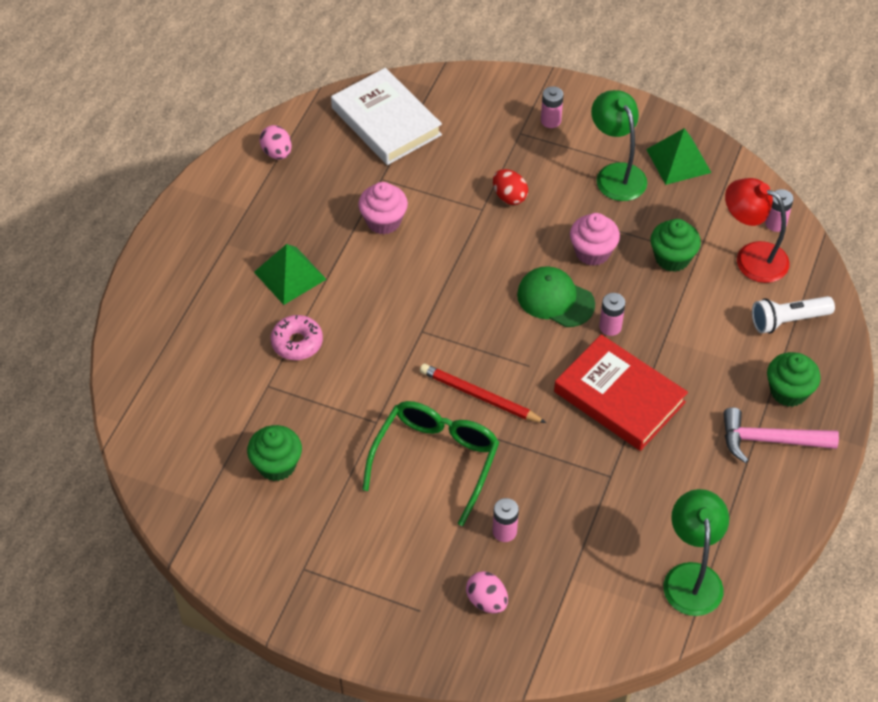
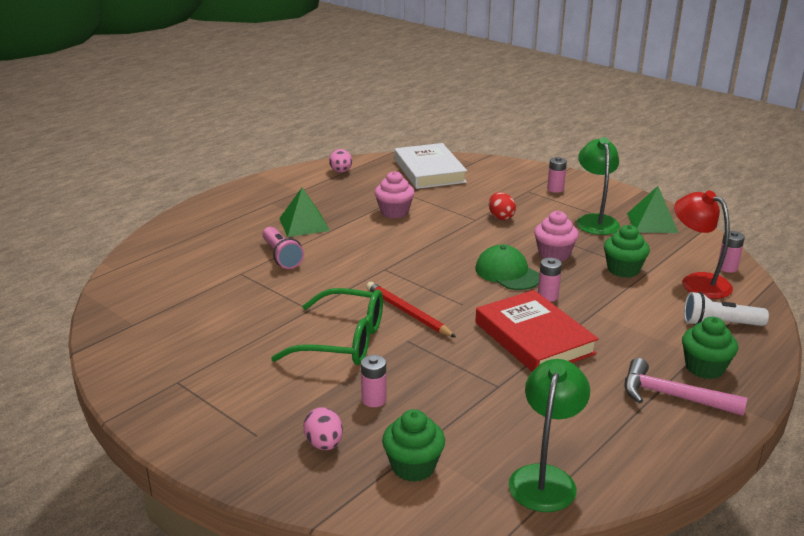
camera: 20 degrees right, 25 degrees down
(276, 465) = (209, 316): green cupcake -> green cupcake (413, 466)
(297, 343) = (281, 256): pink donut -> pink flashlight
(436, 459) = (344, 341): green glasses -> green glasses turned 60 degrees clockwise

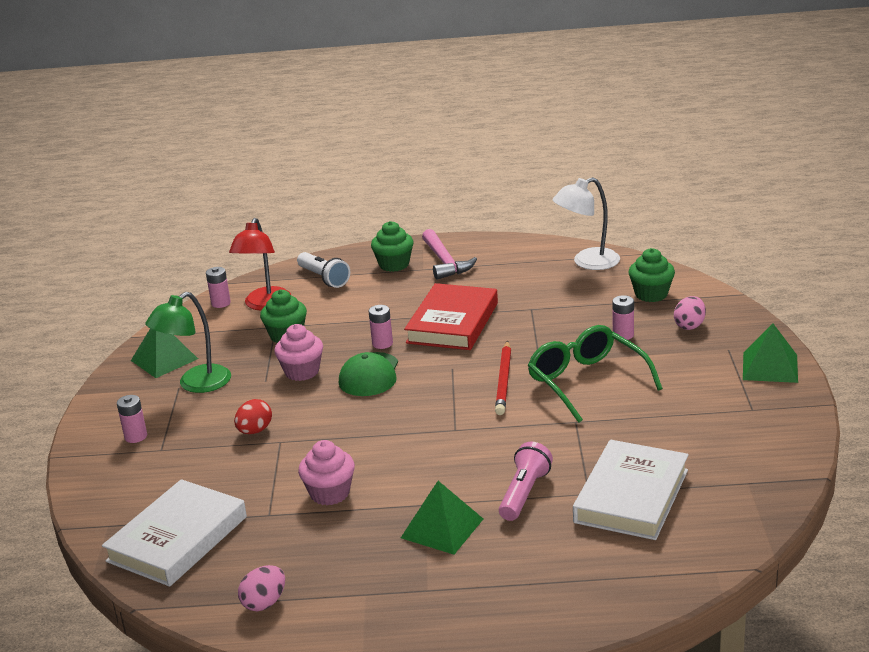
camera: 130 degrees left, 0 degrees up
(195, 433) = (770, 367): none -> green pyramid
(209, 282) = (631, 496): none -> white book
(545, 478) = (587, 262): green lamp -> white lamp

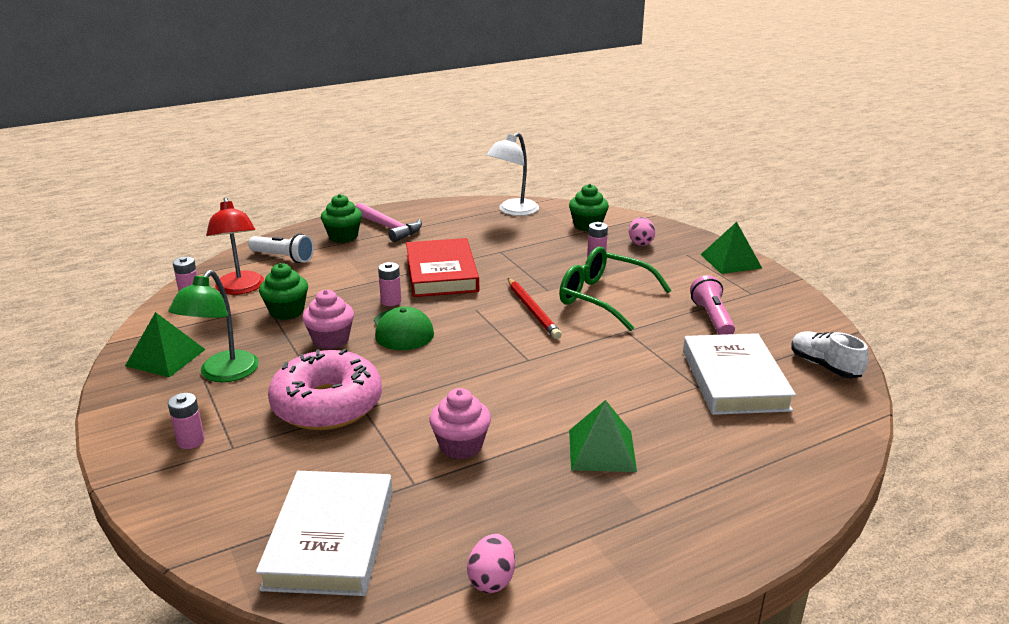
camera: 30 degrees left, 0 degrees up
(255, 431) = (327, 404): red egg -> pink donut
(524, 493) = (644, 400): pink flashlight -> pink flashlight (712, 318)
(742, 505) = (824, 366): none -> white shoe

